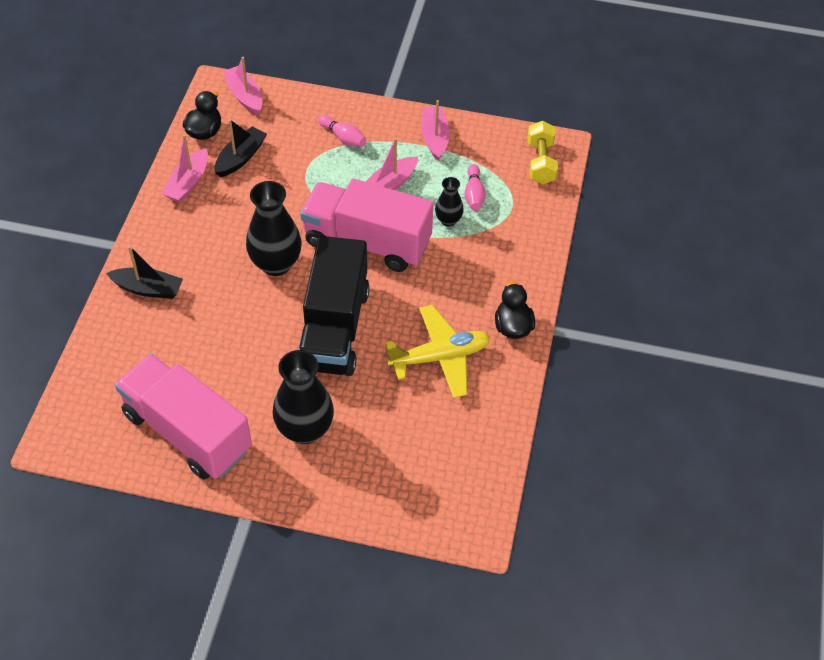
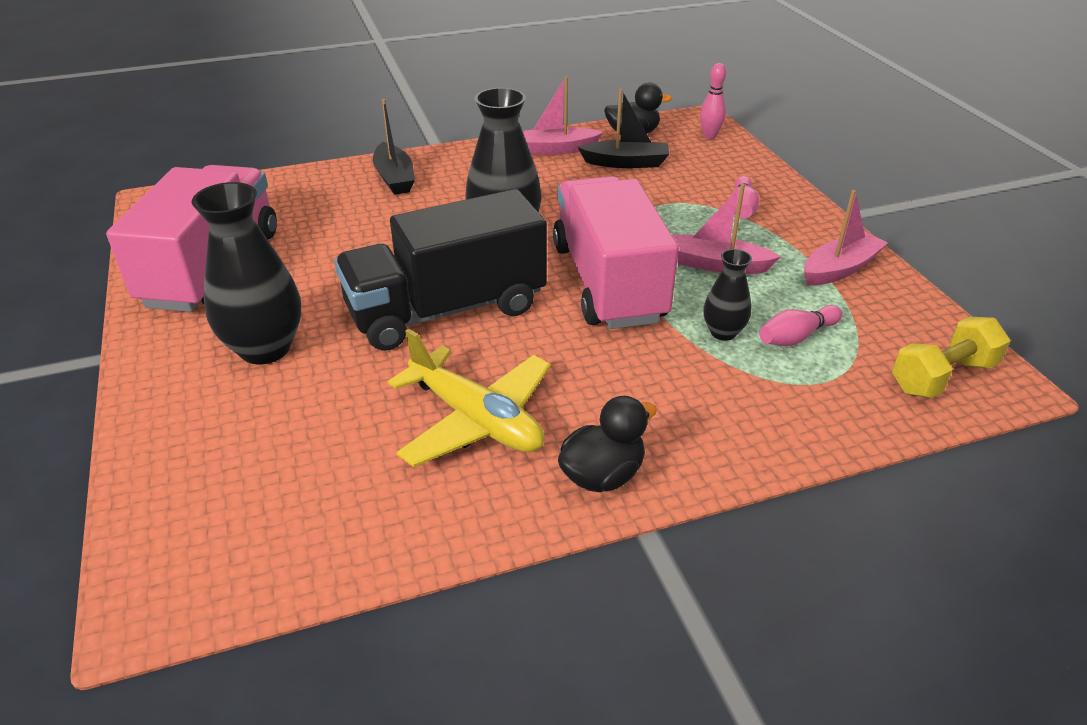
camera: 60 degrees right, 15 degrees down
(245, 96) = (709, 136): pink boat -> pink bowling pin

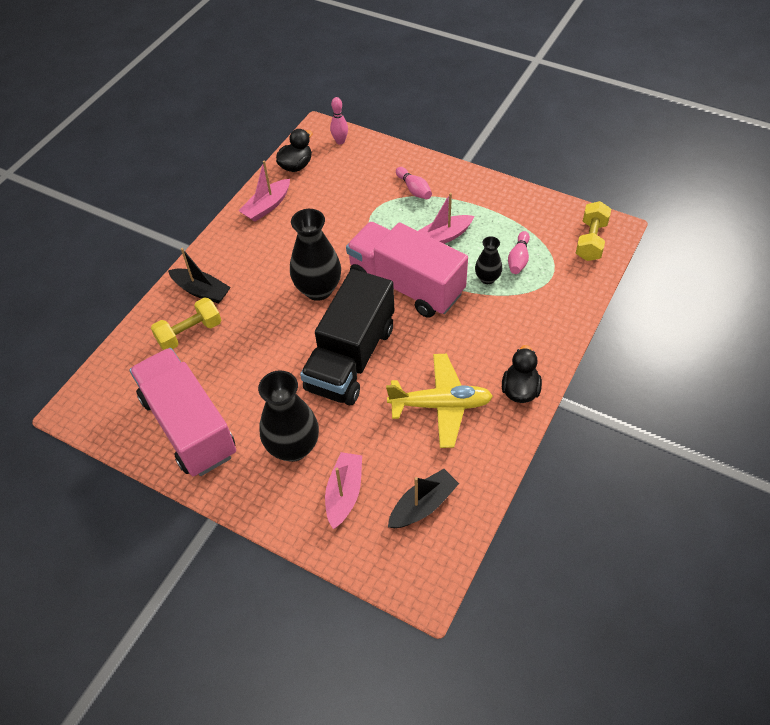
camera: 40 degrees left, 15 degrees up
(333, 202) = (190, 333): none -> yellow dumbbell
(626, 163) = (319, 192): black boat -> black boat (423, 505)
(840, 269) = (497, 203): pink boat -> pink boat (344, 493)

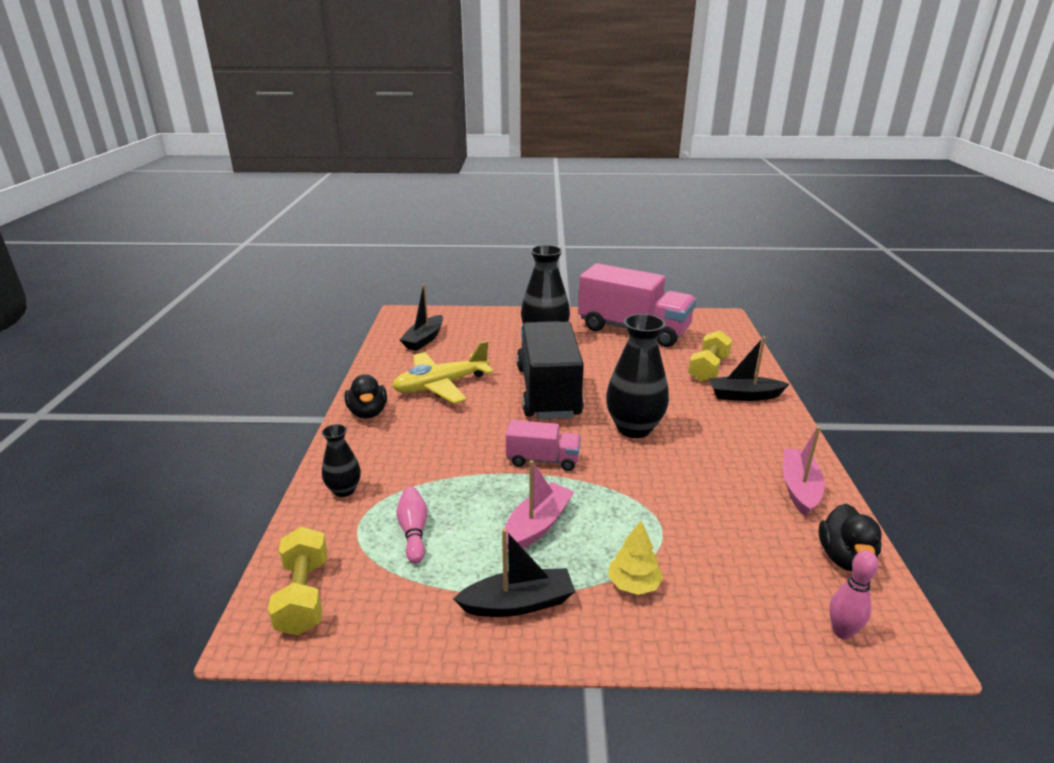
camera: 150 degrees right, 25 degrees down
(344, 493) = (486, 331): pink boat -> none
(406, 285) = (543, 460): pink truck -> pink truck, size x0.48
(414, 189) = (634, 584): pink bowling pin -> yellow tree
(478, 200) = (518, 603): none -> black boat
(487, 278) = (447, 495): black vase -> black vase (344, 490)

